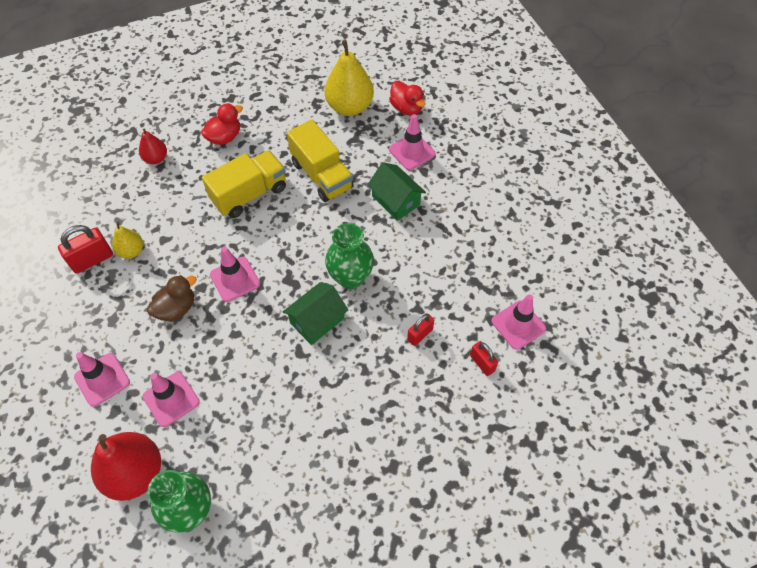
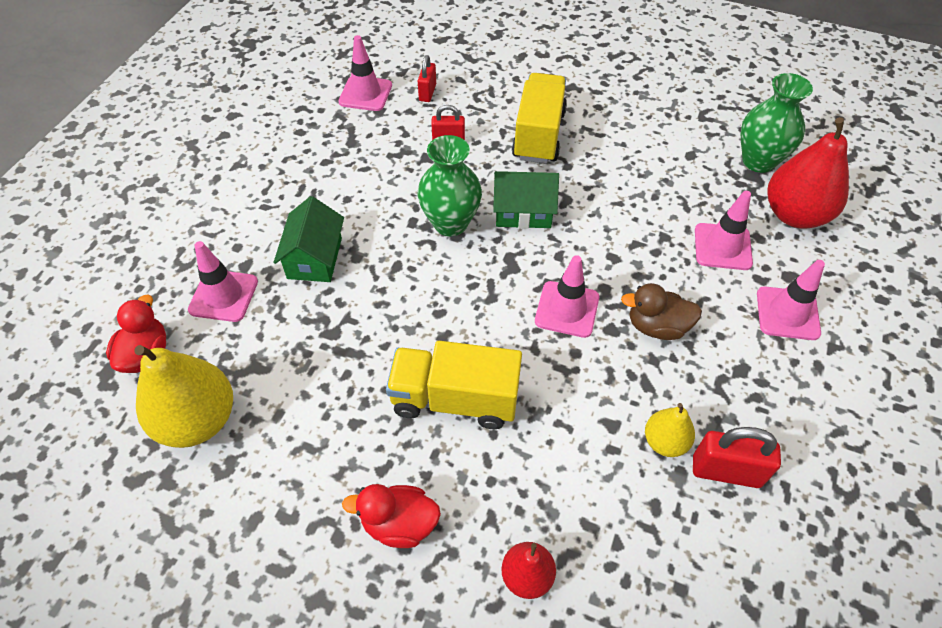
camera: 135 degrees left, 5 degrees down
(322, 175) = (348, 351): yellow truck -> yellow truck (539, 135)

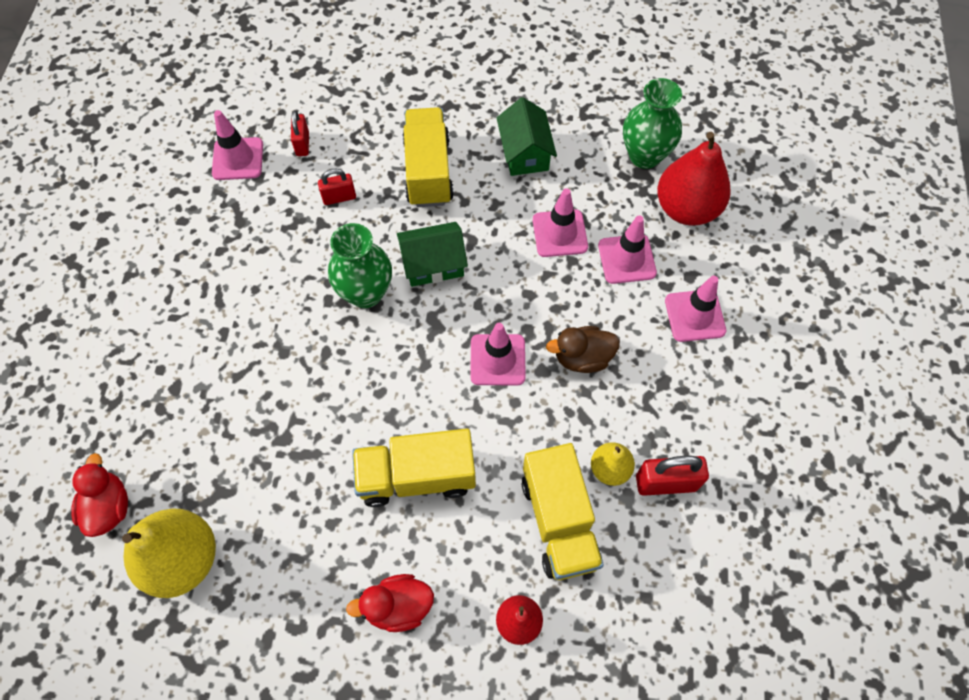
camera: 15 degrees left, 10 degrees up
(223, 296) = (164, 426): pink traffic cone -> pink traffic cone (560, 233)
(315, 258) = (242, 363): green house -> green house (525, 153)
(597, 481) = (559, 521): none -> yellow truck

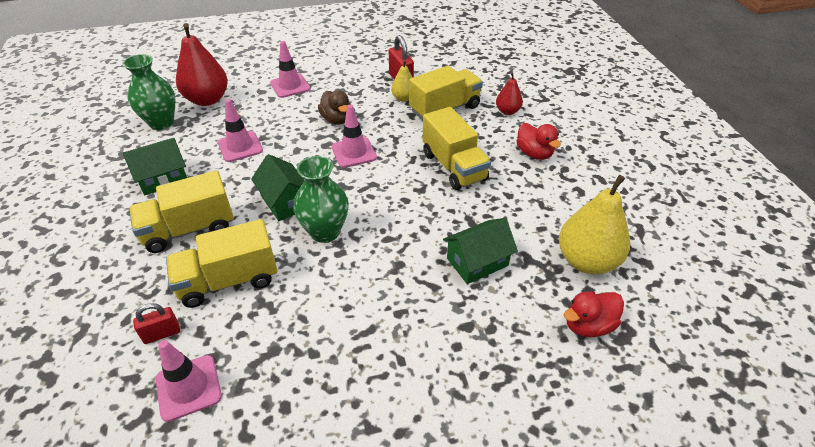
camera: 110 degrees left, 20 degrees down
(245, 433) = (477, 262): none -> green house
(339, 197) = (228, 280): red padlock -> yellow truck
(626, 259) = (255, 116): pink traffic cone -> none

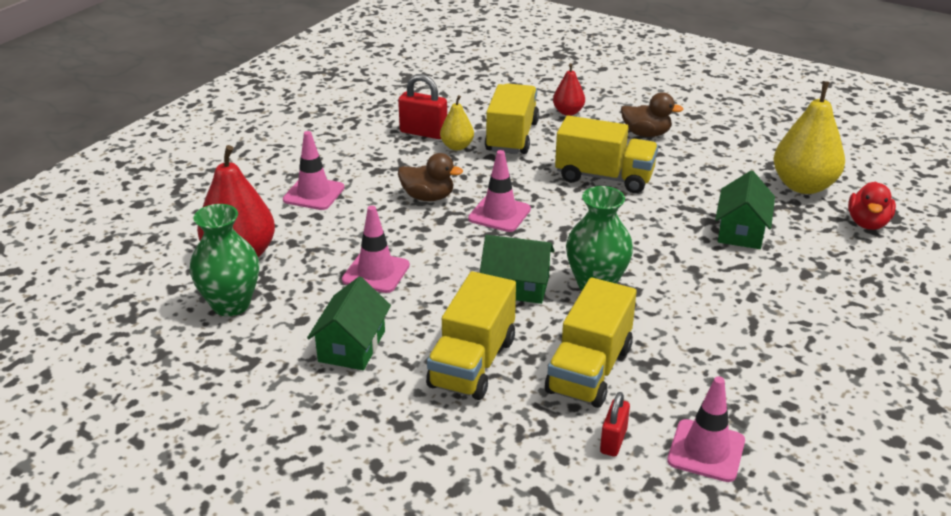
camera: 45 degrees left, 10 degrees down
(534, 153) = (646, 134): red duck -> brown duck

